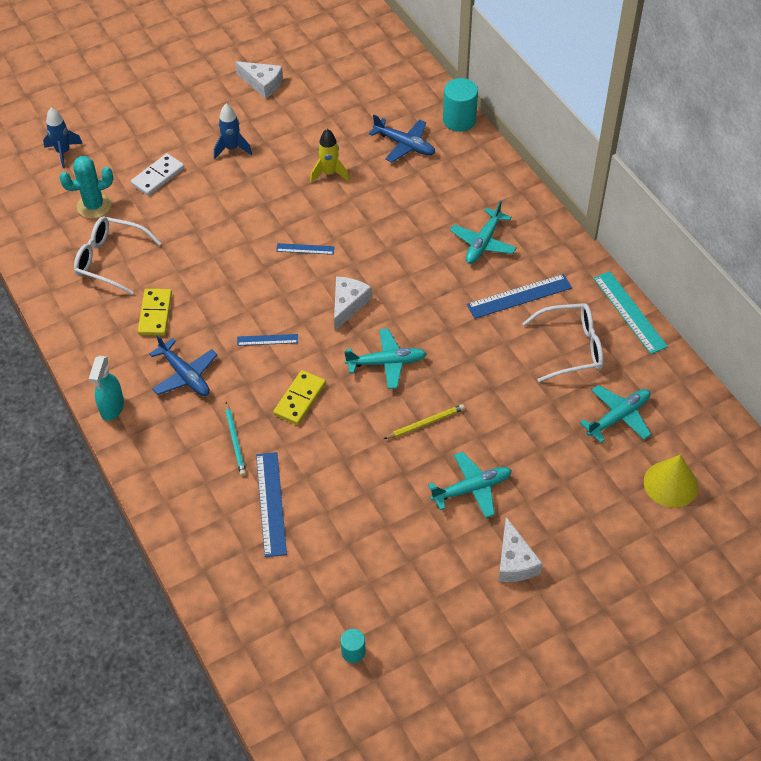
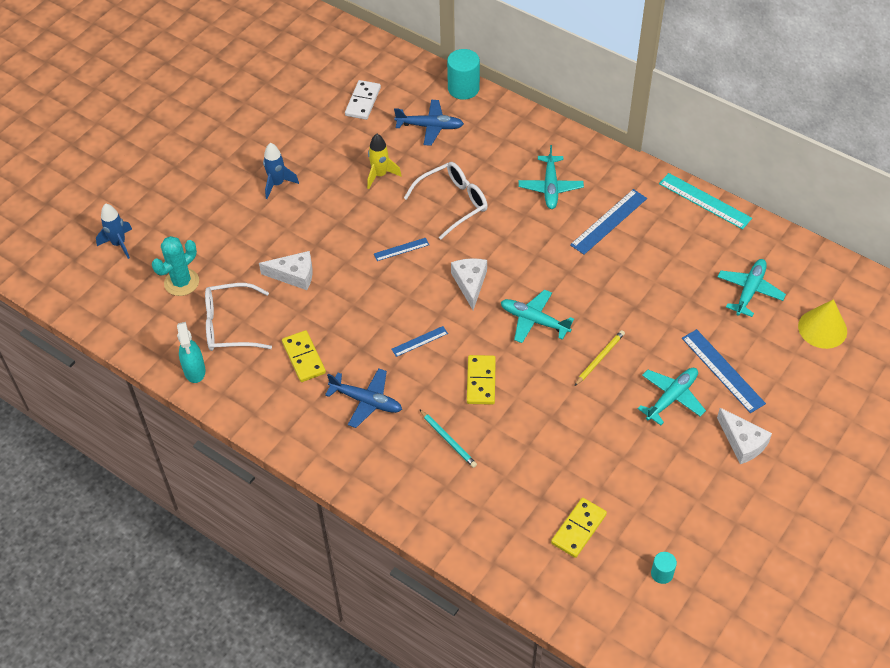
camera: 25 degrees left, 0 degrees up
(112, 408) = (319, 456): turquoise spray bottle -> turquoise spray bottle (194, 371)
(158, 176) = (224, 233): white domino -> white domino (363, 101)
(262, 84) = (267, 116): white cheese -> white cheese (294, 275)
(271, 503) = (514, 480): blue ruler -> blue ruler (723, 370)
(301, 574) = (578, 529): none -> yellow domino
(386, 363) = (534, 321): turquoise plane -> turquoise plane turned 120 degrees counterclockwise
(571, 348) = (677, 249): white glasses -> white glasses (452, 203)

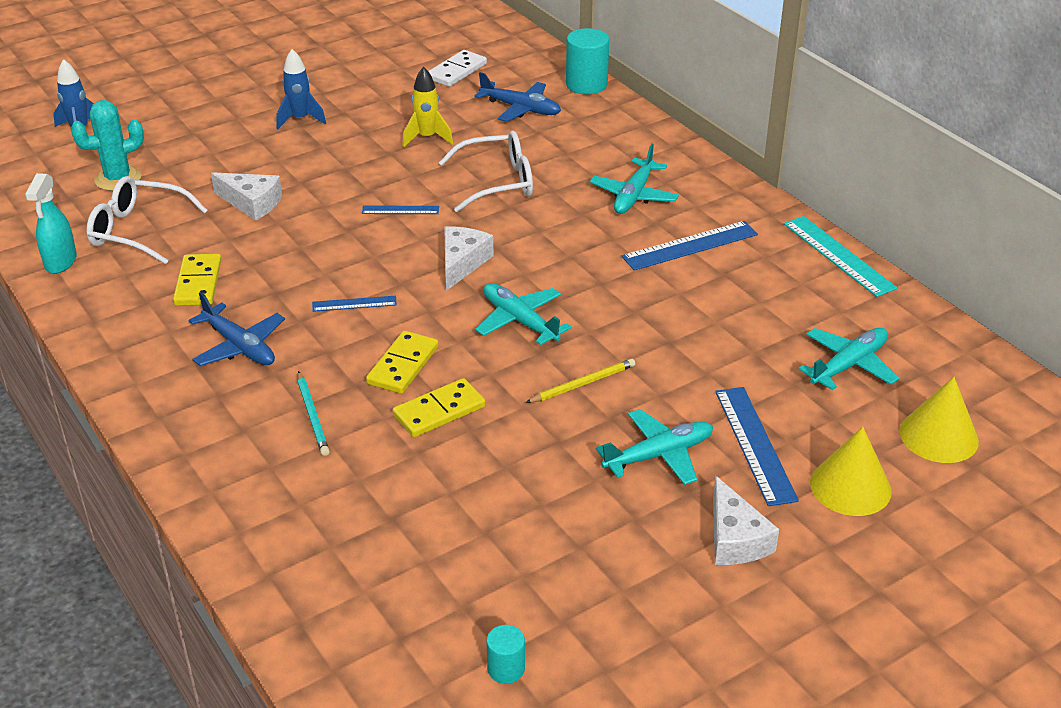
camera: 20 degrees right, 15 degrees down
(578, 529) = (418, 572): yellow domino -> yellow domino (439, 411)
(789, 383) = (850, 486): none -> yellow cone

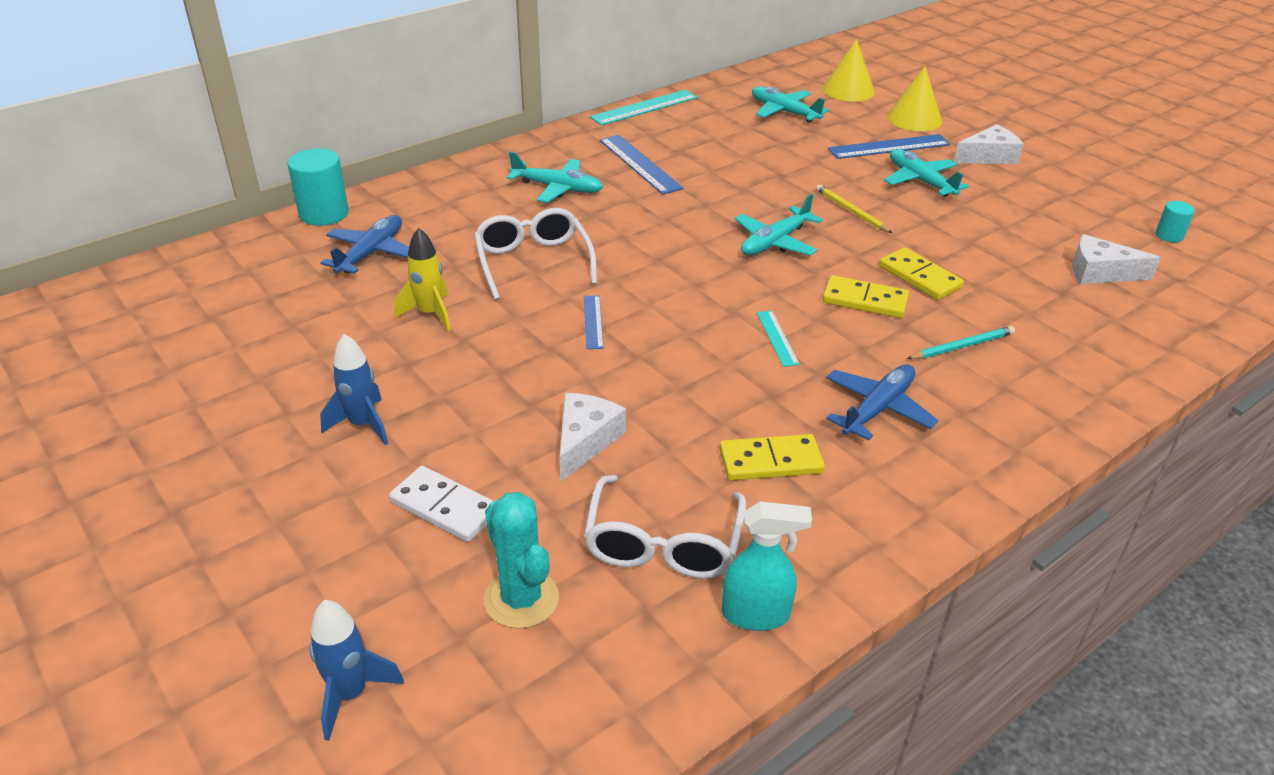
camera: 95 degrees left, 0 degrees up
(354, 303) = (777, 338): blue ruler -> turquoise ruler
(456, 71) = (260, 302): white domino -> white domino (444, 507)
(462, 263) = (689, 276): white cheese -> white cheese (1100, 272)

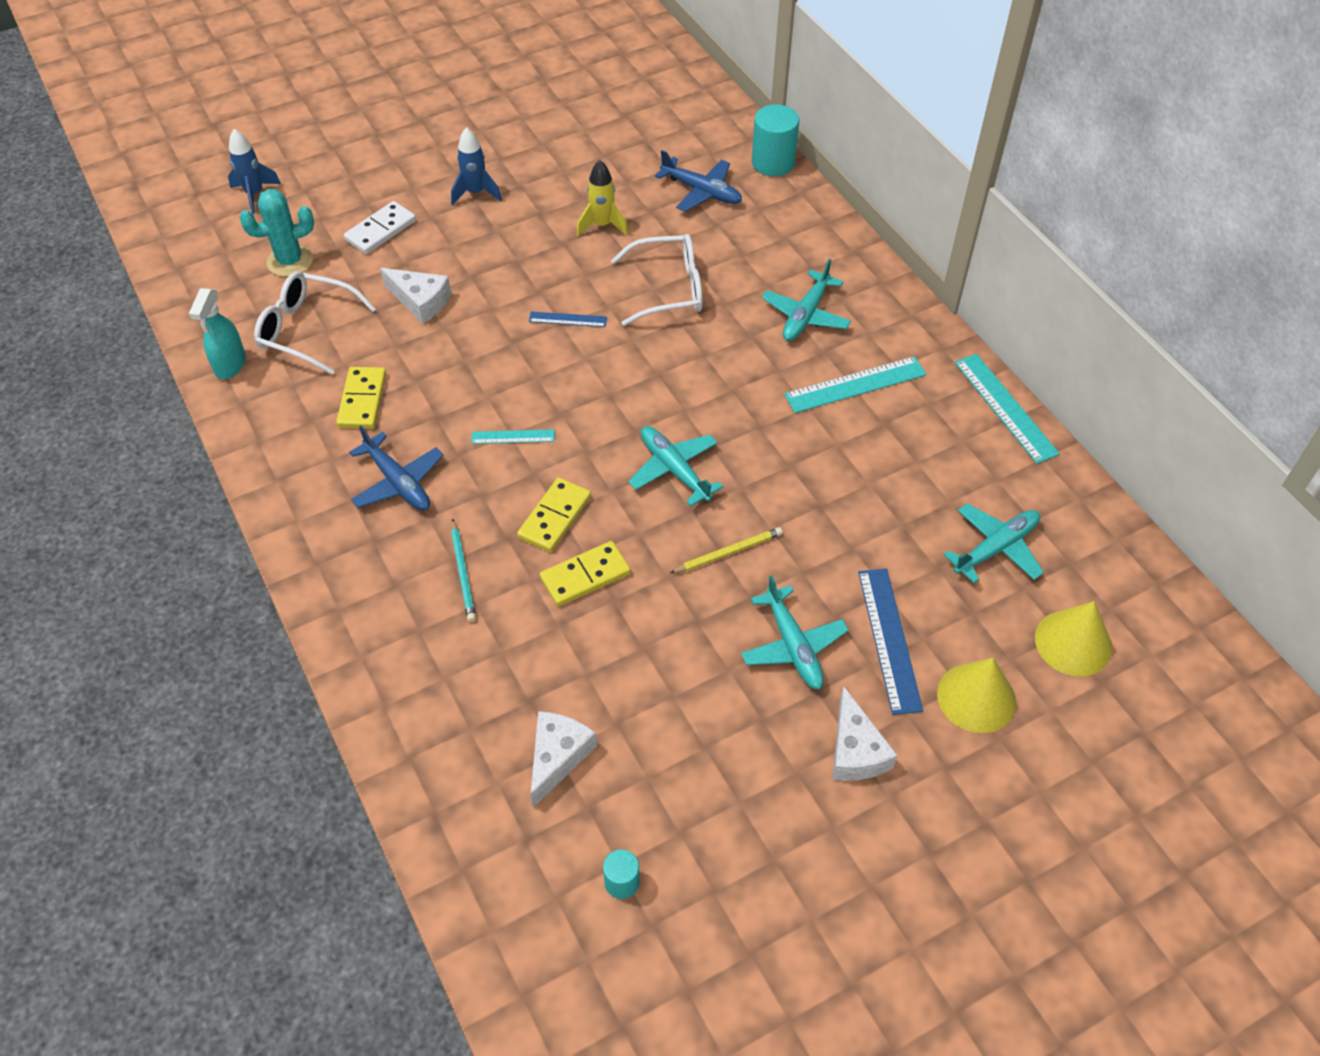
camera: 100 degrees right, 15 degrees up
(640, 164) = (855, 385): blue ruler -> turquoise ruler
(920, 181) = (793, 645): turquoise plane -> turquoise plane turned 90 degrees clockwise

